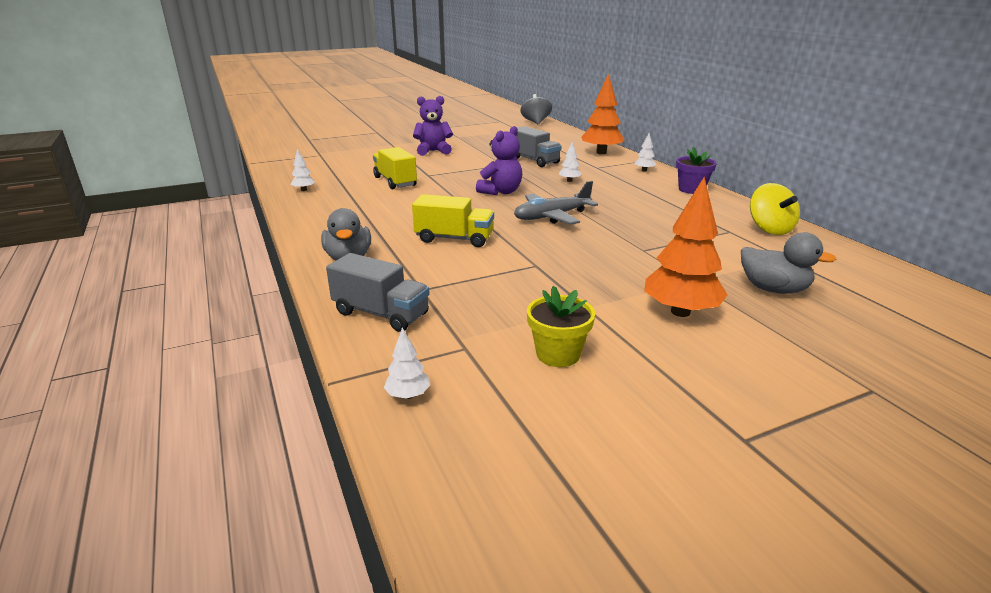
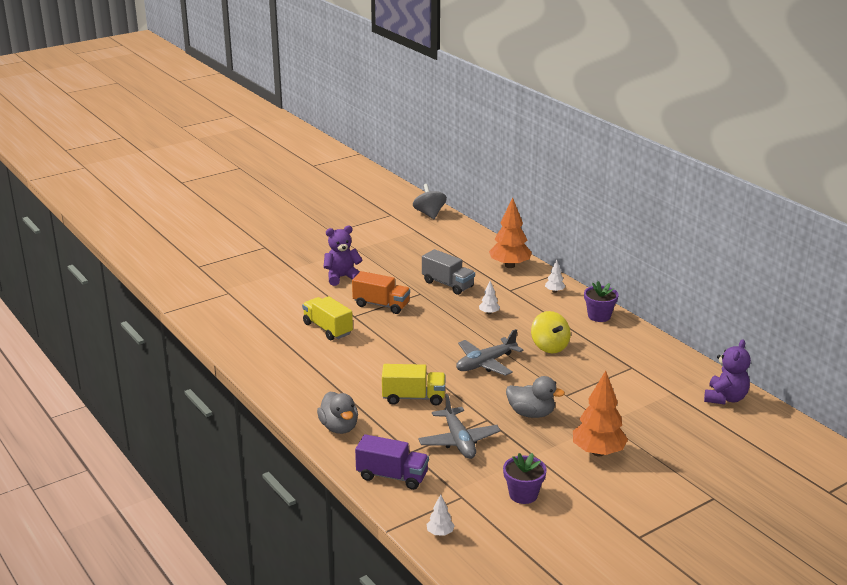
camera: 10 degrees left, 0 degrees up
(304, 190) = (248, 348): white tree -> none
(381, 314) = (392, 476): grey truck -> purple truck
(460, 169) = (381, 305): none -> orange truck
(490, 283) = (459, 441): none -> grey plane
(501, 192) = (431, 335): purple teddy bear -> purple teddy bear (725, 398)
(558, 354) = (523, 494): yellow flower pot -> purple flower pot
(769, 229) = (663, 361): yellow spinning top -> yellow spinning top (549, 346)
(773, 289) = (661, 425): grey duck -> grey duck (531, 413)

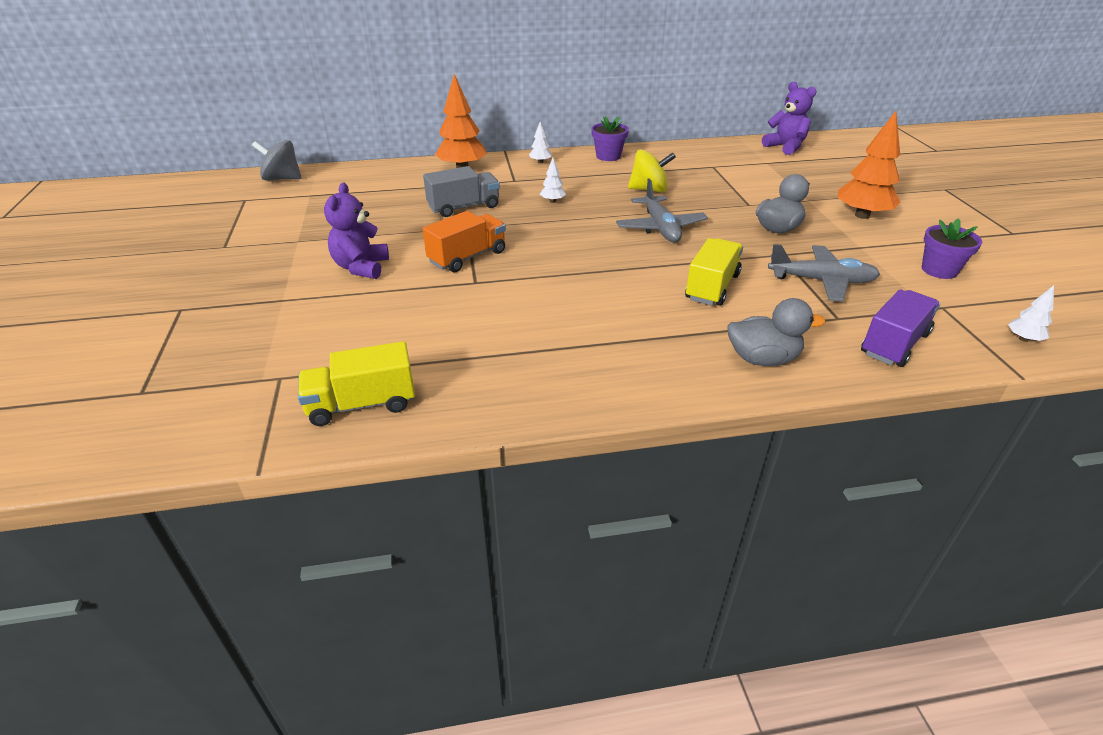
camera: 65 degrees left, 10 degrees up
(327, 329) = (491, 309): yellow truck -> yellow truck (362, 404)

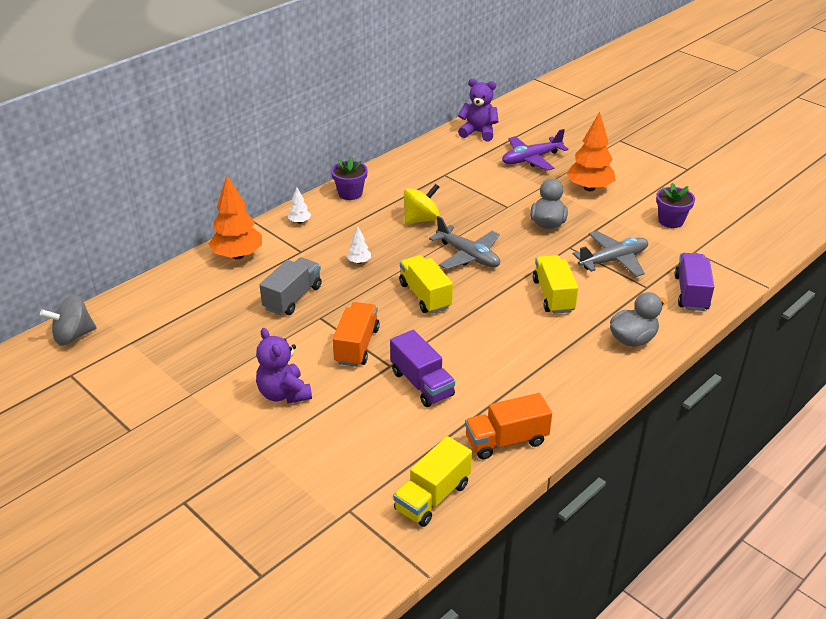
camera: 35 degrees left, 0 degrees up
(483, 307) = (422, 383): none -> purple truck
(499, 390) = (506, 440): none -> orange truck
(578, 243) = (425, 296): none -> yellow truck
(819, 178) = (531, 159): none -> purple plane
(1023, 339) = (750, 258): white tree -> none

